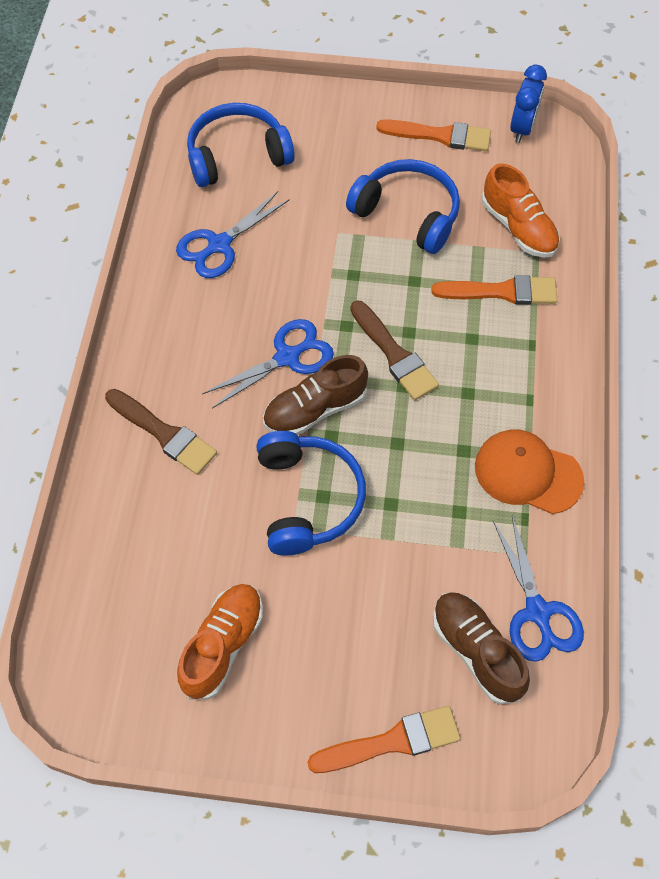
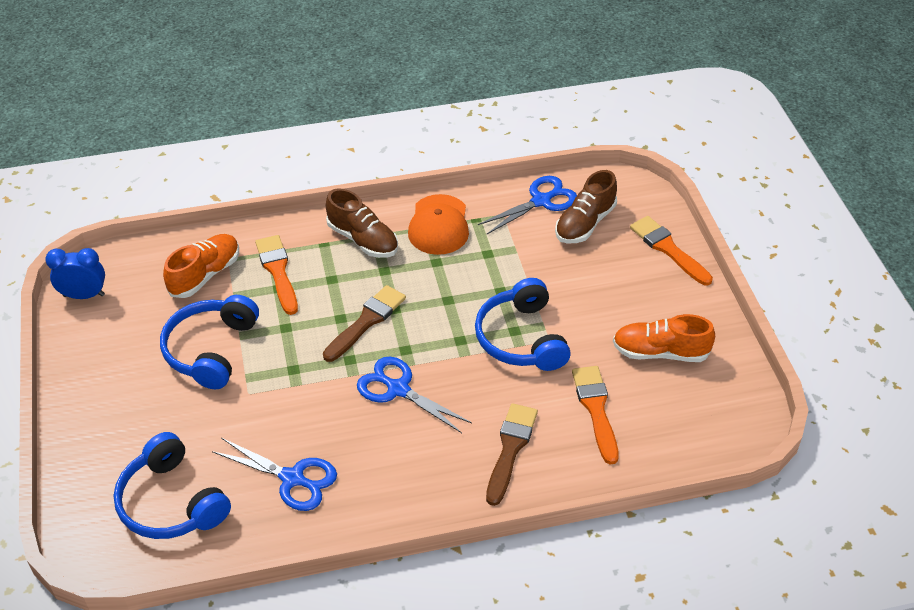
camera: 110 degrees left, 15 degrees down
(308, 499) = (521, 338): blue headphones -> blue headphones turned 75 degrees counterclockwise
(315, 409) = (440, 357): brown shoe -> brown shoe (363, 240)
(440, 136) = (106, 350): orange brush -> orange brush (596, 409)

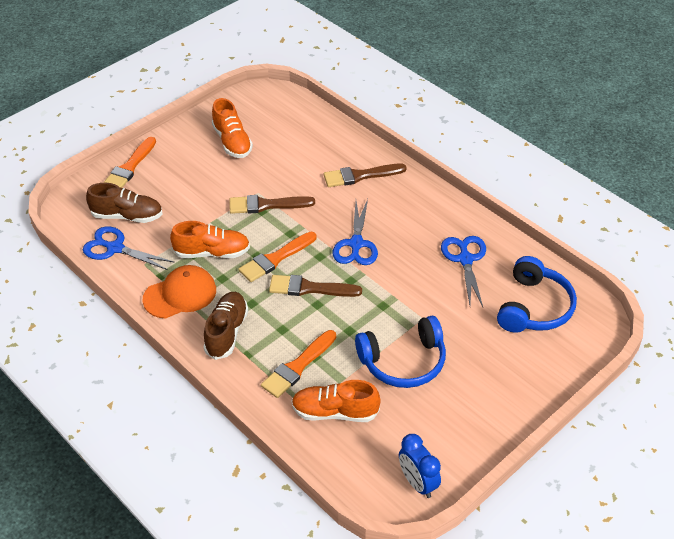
camera: 120 degrees left, 0 degrees up
(479, 267) = (212, 253): none -> orange shoe
(521, 338) = (266, 205): blue headphones -> brown brush
(596, 409) = (300, 153): orange brush -> orange brush (275, 259)

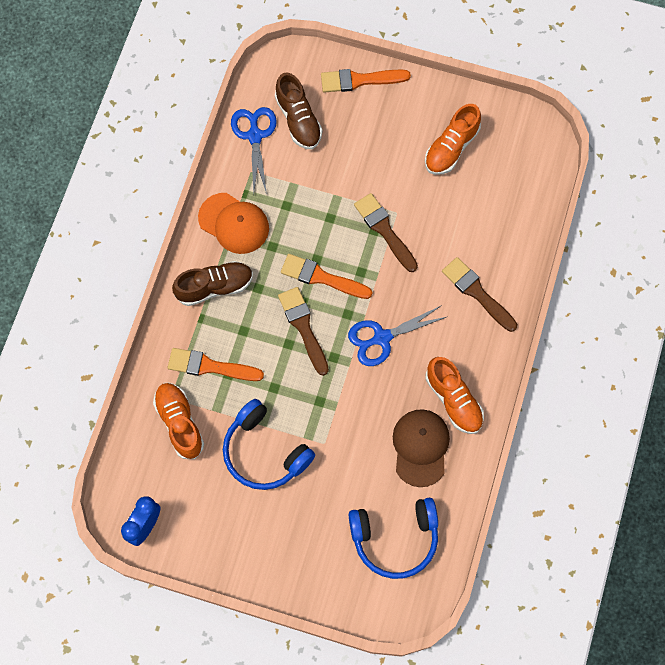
camera: 60 degrees right, 25 degrees up
(212, 253) = (297, 219): orange shoe -> orange shoe (453, 400)
(465, 259) = (420, 447): blue scissors -> brown cap

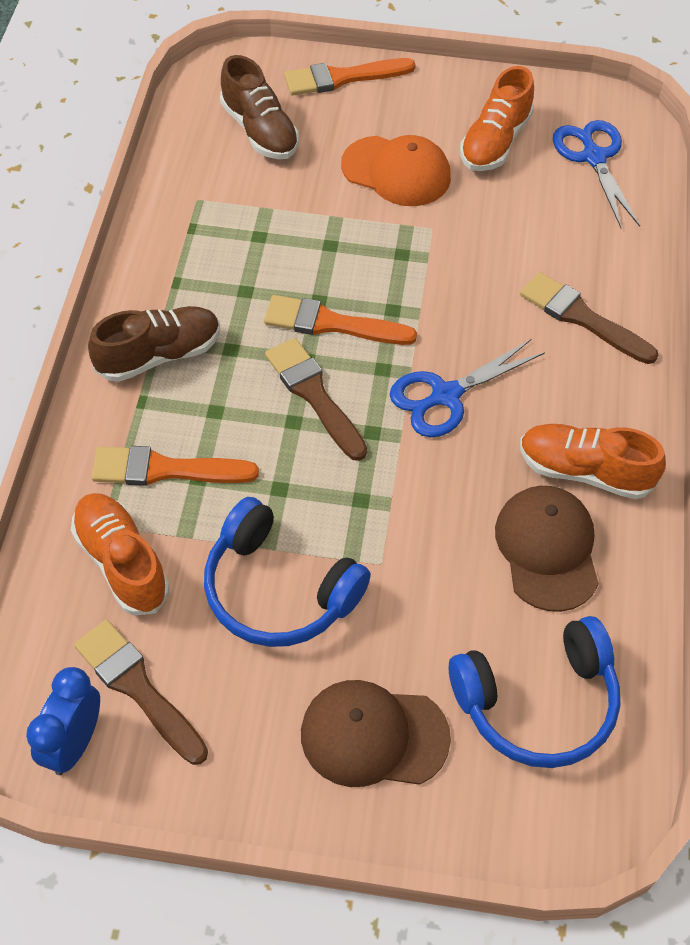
camera: 10 degrees left, 15 degrees down
(234, 223) = (179, 267): orange cap -> orange cap (396, 171)
(254, 136) = (196, 156): blue scissors -> blue scissors (593, 157)
(303, 544) = (373, 736): none -> brown cap
(384, 230) = (418, 252): brown brush -> brown brush (137, 688)
(453, 400) = (584, 471): orange shoe -> orange shoe turned 150 degrees clockwise

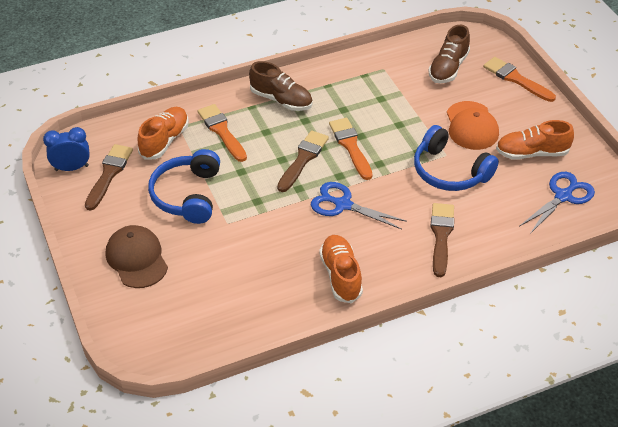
camera: 60 degrees right, 10 degrees down
(538, 703) = (193, 310): blue headphones -> blue headphones (449, 171)
(547, 549) = (282, 279): brown cap -> none

